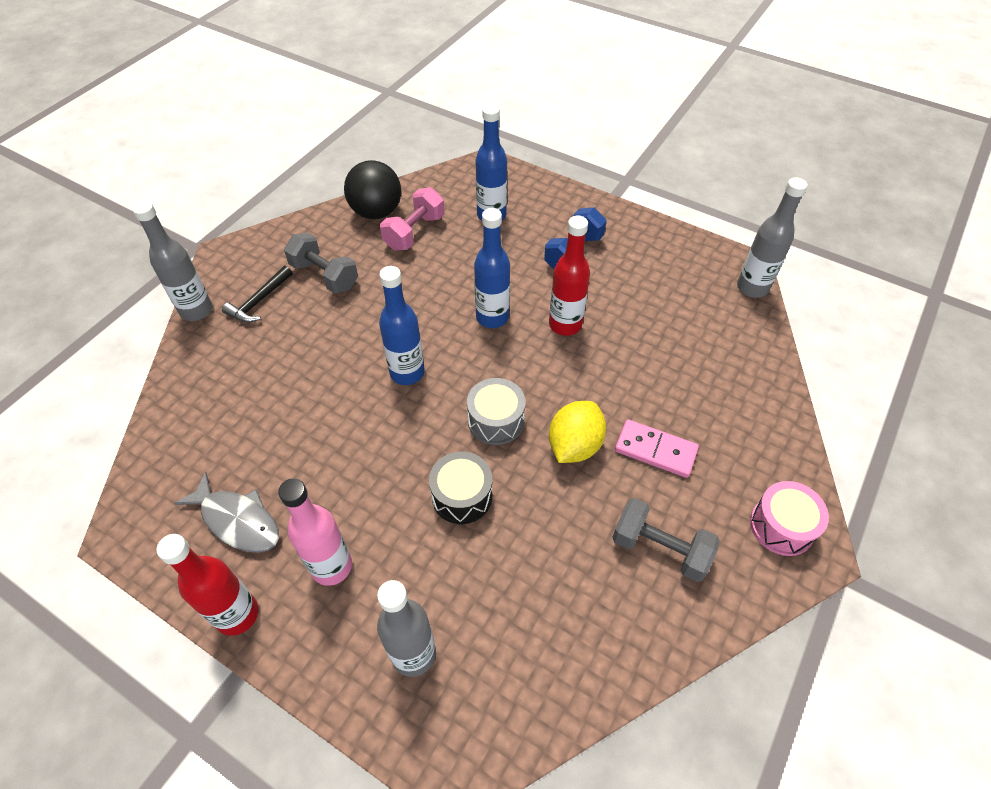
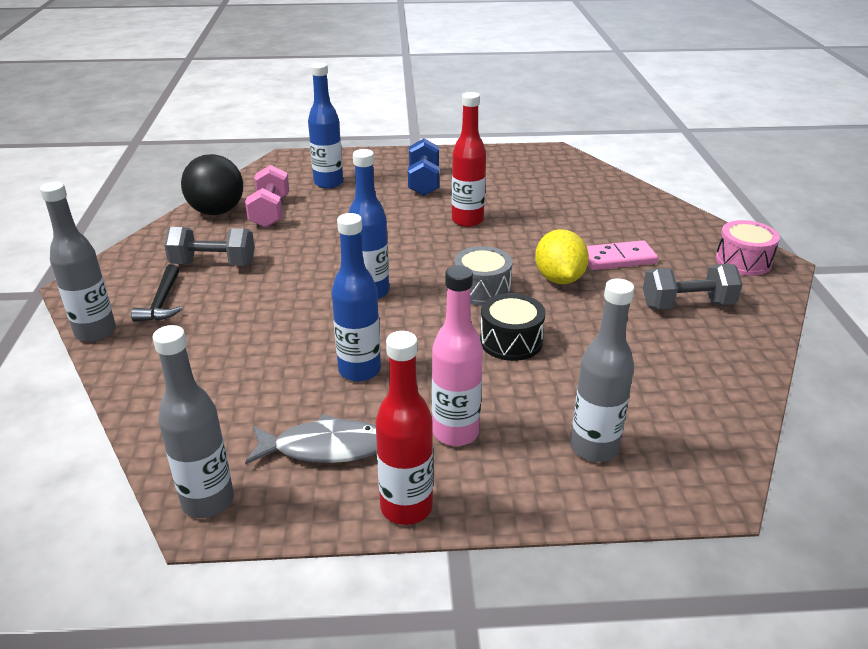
camera: 35 degrees left, 20 degrees down
(492, 317) = (403, 236): blue bottle -> blue bottle (359, 370)
(752, 288) = (574, 160): grey bottle -> grey bottle (208, 501)

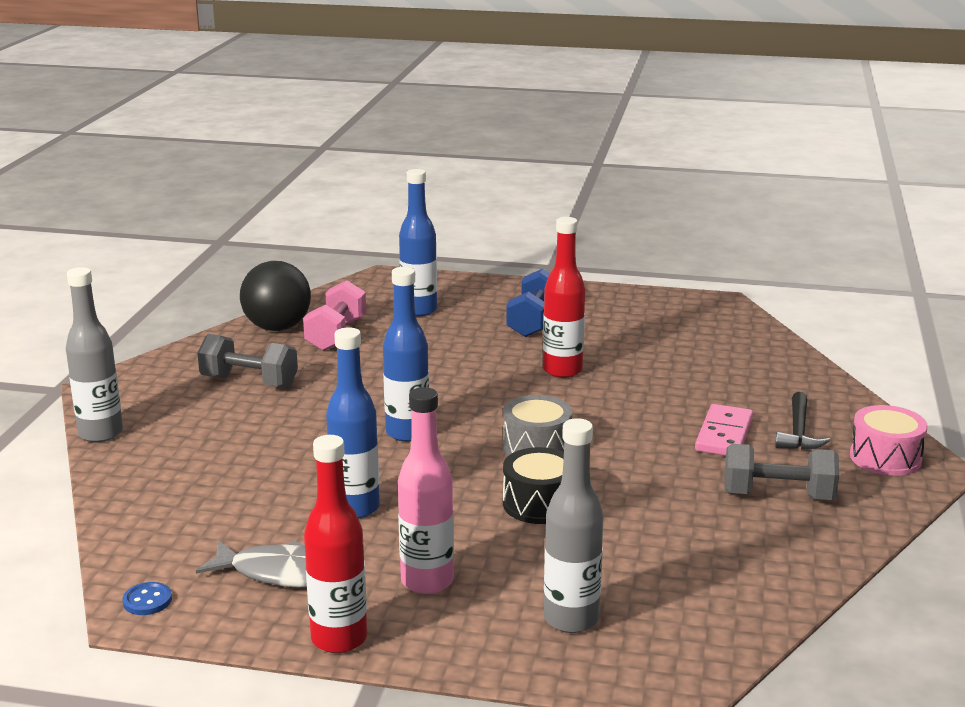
camera: 15 degrees right, 10 degrees down
(162, 302) = (179, 414): black hammer -> black hammer (798, 432)
(208, 501) = (147, 600): grey bottle -> blue button
(559, 279) = (636, 447): yellow lemon -> none
(618, 258) = (723, 435): pink domino -> pink domino turned 75 degrees counterclockwise

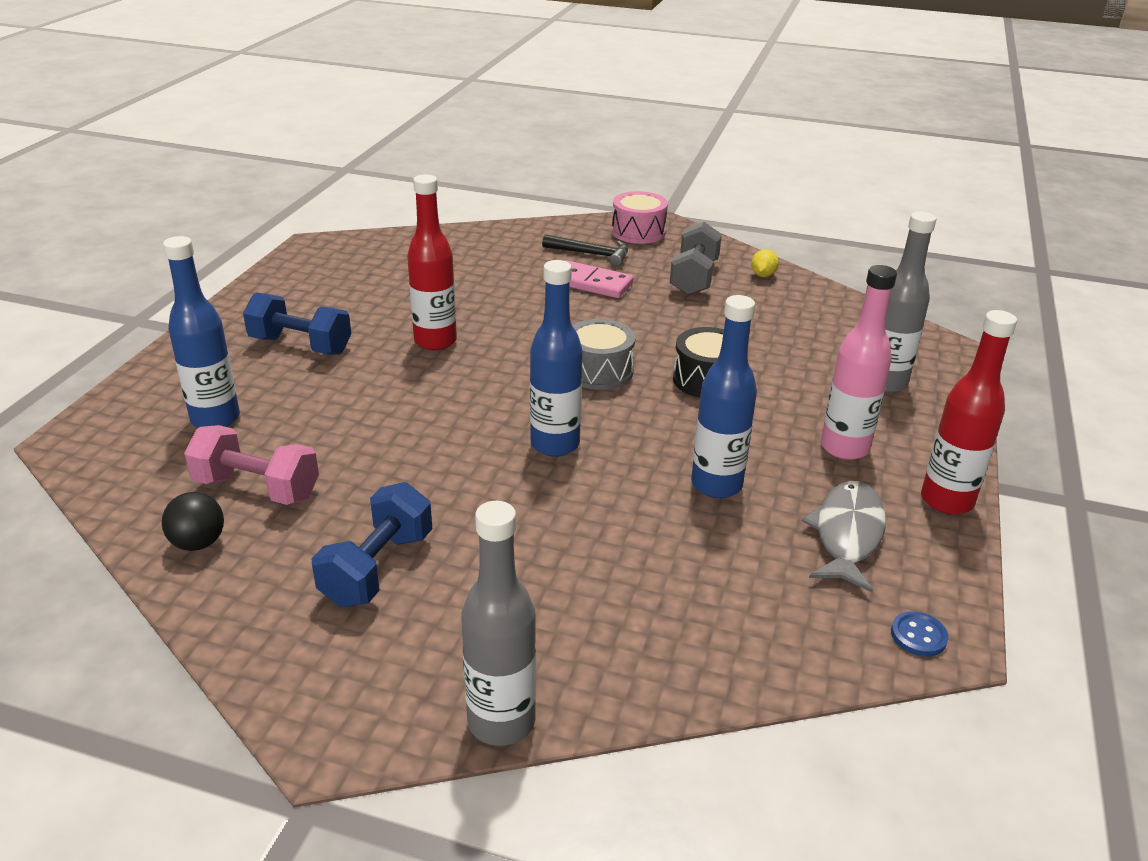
camera: 85 degrees left, 10 degrees up
(249, 382) = (377, 568): grey dumbbell -> blue dumbbell
(277, 328) = (198, 543): black ball -> black ball, size x0.55
(818, 544) = (763, 275): none -> yellow lemon

